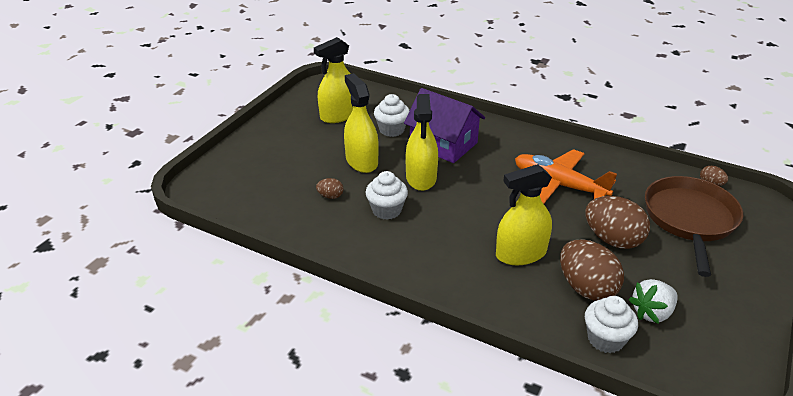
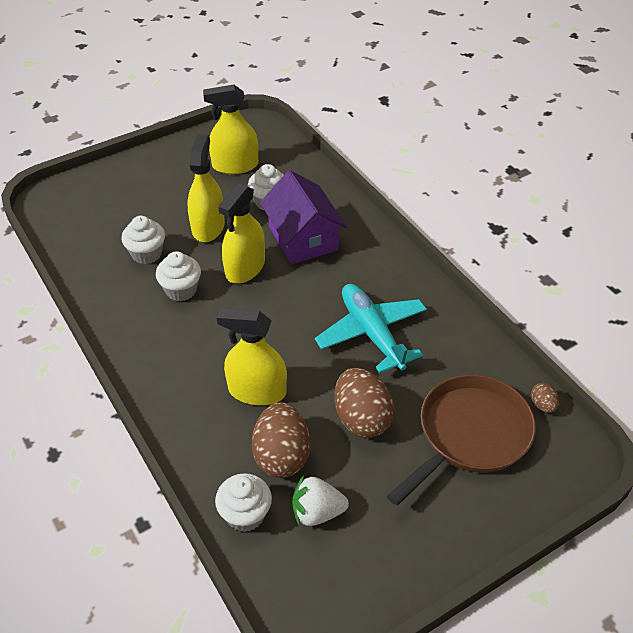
camera: 30 degrees right, 10 degrees up
(330, 196) = (147, 254): brown egg -> white cupcake
(558, 185) = (371, 333): orange plane -> turquoise plane

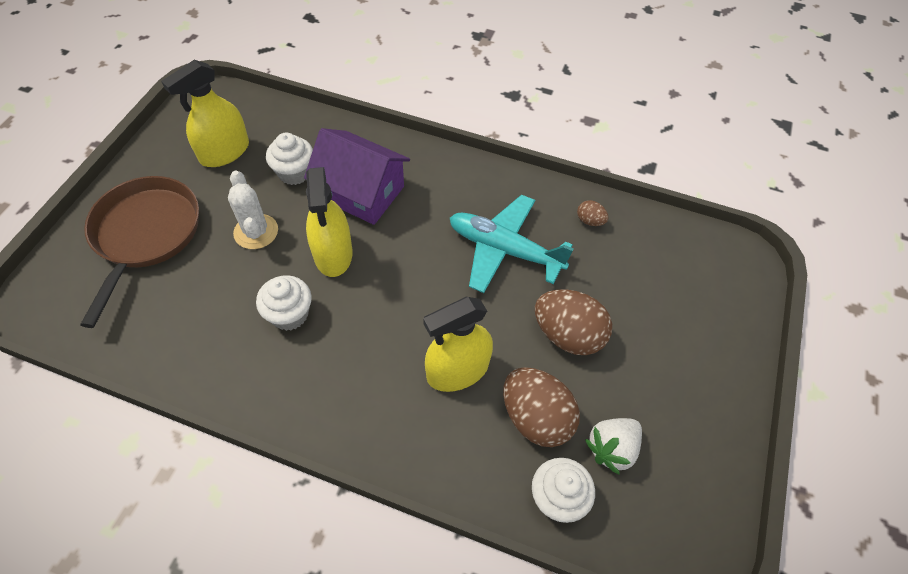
camera: 40 degrees left, 10 degrees up
(147, 254) = (216, 297): white cupcake -> none
(208, 227) = (256, 232): yellow spray bottle -> white cactus
(470, 435) = (658, 292): brown pan -> brown pan (145, 235)
(542, 405) = (684, 231): brown egg -> brown egg (590, 221)

